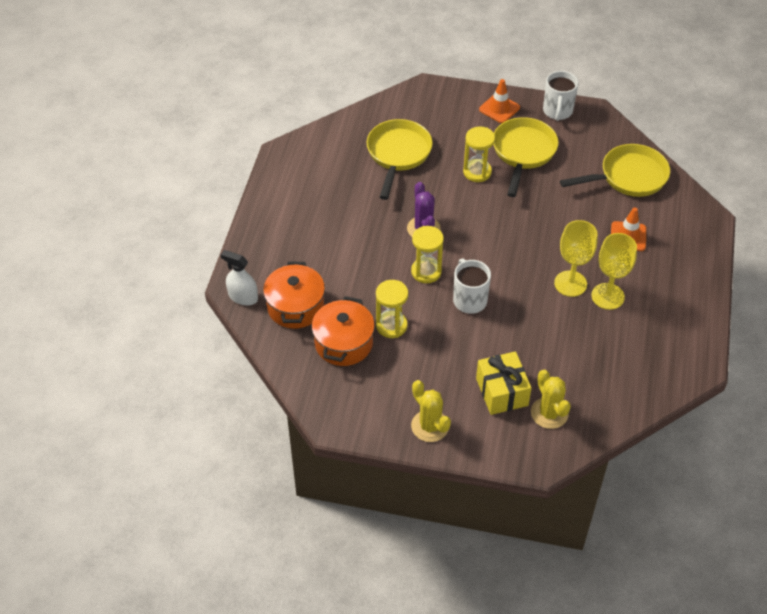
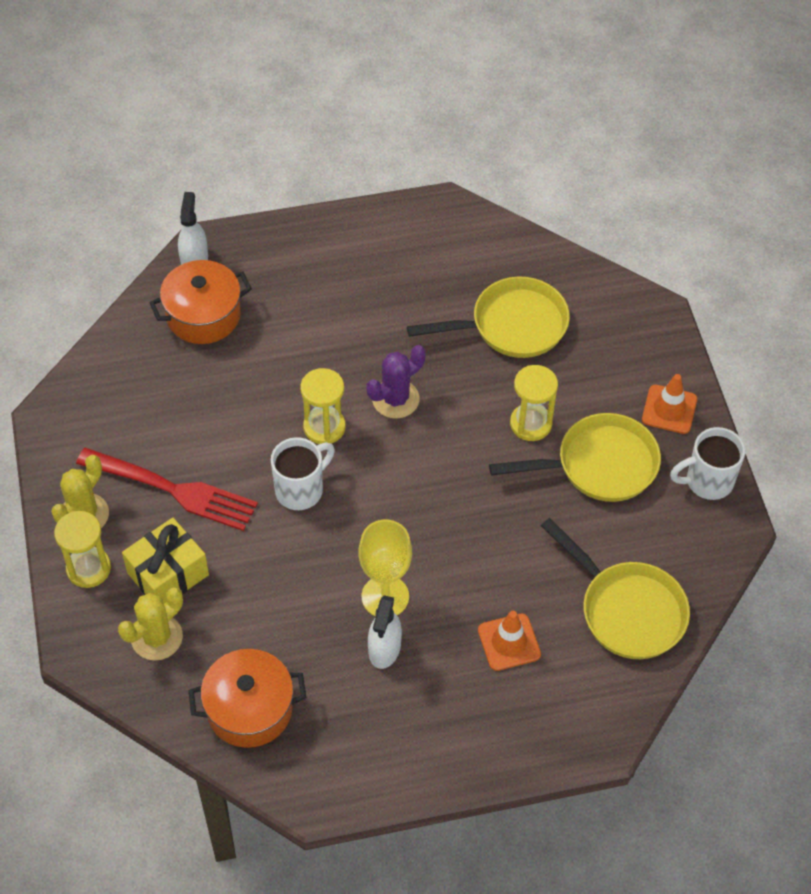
camera: 65 degrees right, 5 degrees up
(343, 343) = (170, 383): orange pot -> orange pot (249, 709)
(391, 325) = (219, 421): yellow hourglass -> yellow hourglass (88, 568)
(434, 369) = (172, 490): none -> red fork
(607, 296) = (384, 648): yellow goblet -> white spray bottle

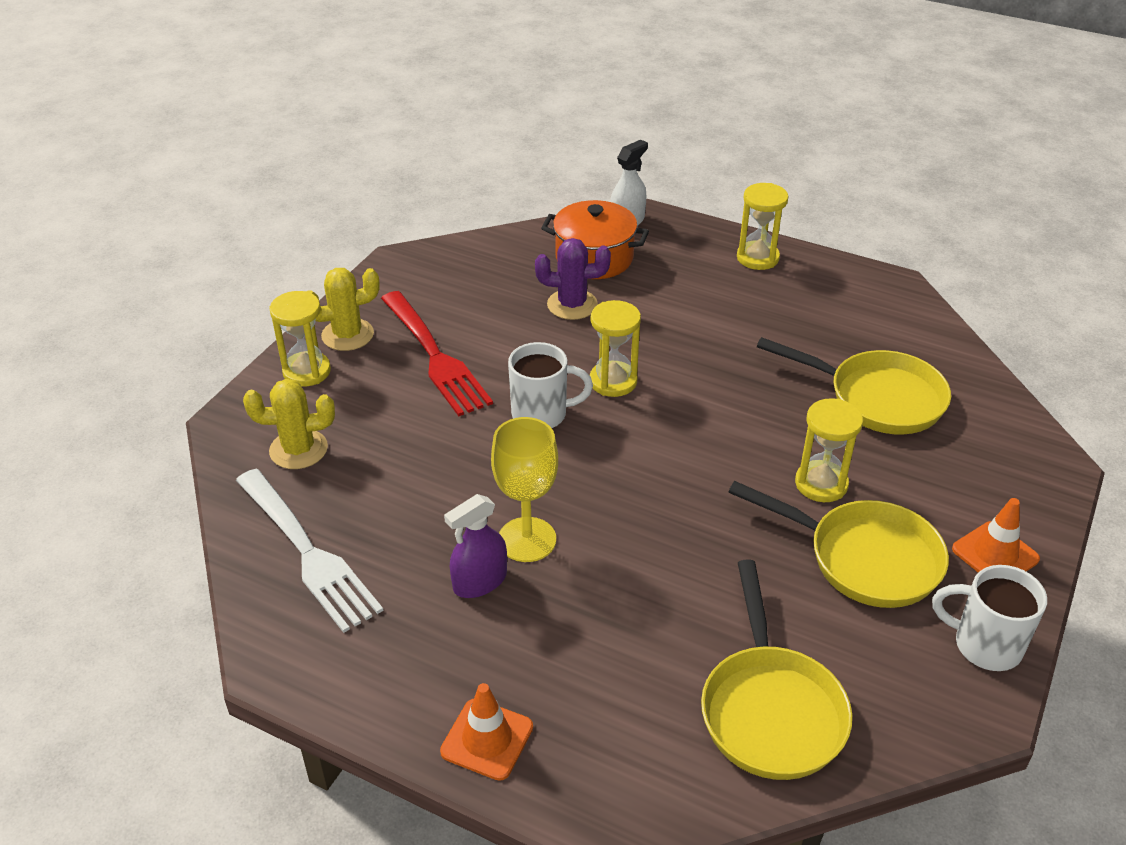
camera: 40 degrees right, 15 degrees down
(168, 574) = (361, 411): yellow gift -> none
(249, 709) = (306, 552): orange pot -> white fork
(327, 239) = (757, 258): none -> yellow hourglass
(384, 648) = (480, 581): white spray bottle -> purple spray bottle
(395, 399) = (702, 395): purple cactus -> purple cactus (572, 305)
(509, 642) = (608, 656): orange traffic cone -> orange traffic cone (487, 739)

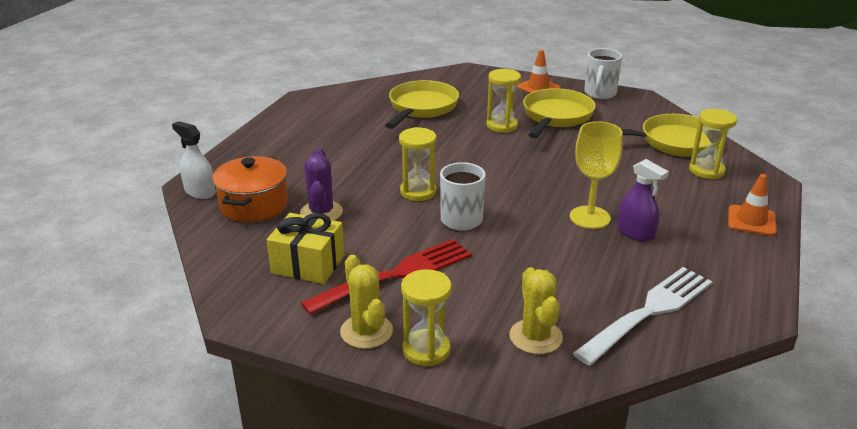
camera: 95 degrees left, 10 degrees down
(469, 298) = (308, 264): none -> yellow gift
(757, 258) = (265, 139): yellow hourglass -> yellow hourglass (706, 170)

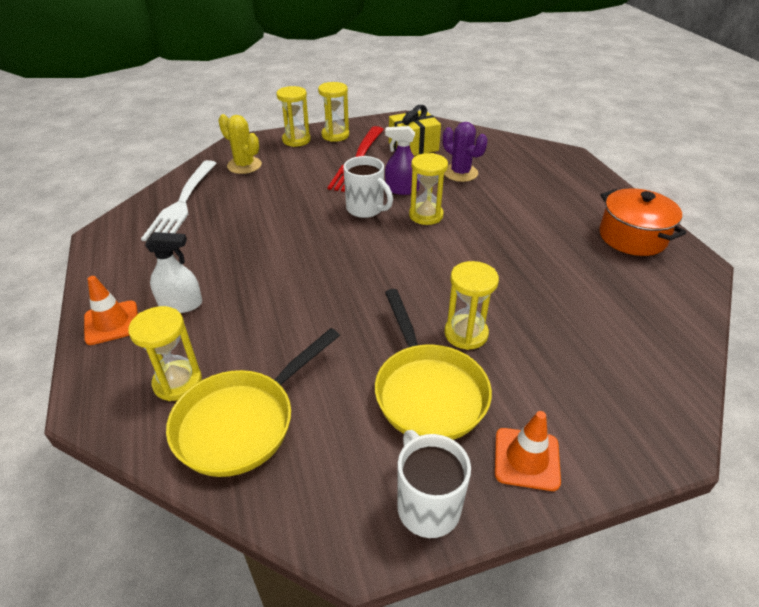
camera: 140 degrees right, 10 degrees up
(200, 192) = (553, 152): white spray bottle -> white spray bottle (181, 304)
(254, 205) = (507, 159): orange pot -> orange pot (632, 237)
(366, 331) = (335, 135): yellow cactus -> yellow hourglass
(421, 108) = (581, 314): yellow pan -> none
(589, 217) = (269, 255): yellow goblet -> none
(635, 232) = (221, 258): purple spray bottle -> purple spray bottle (402, 189)

